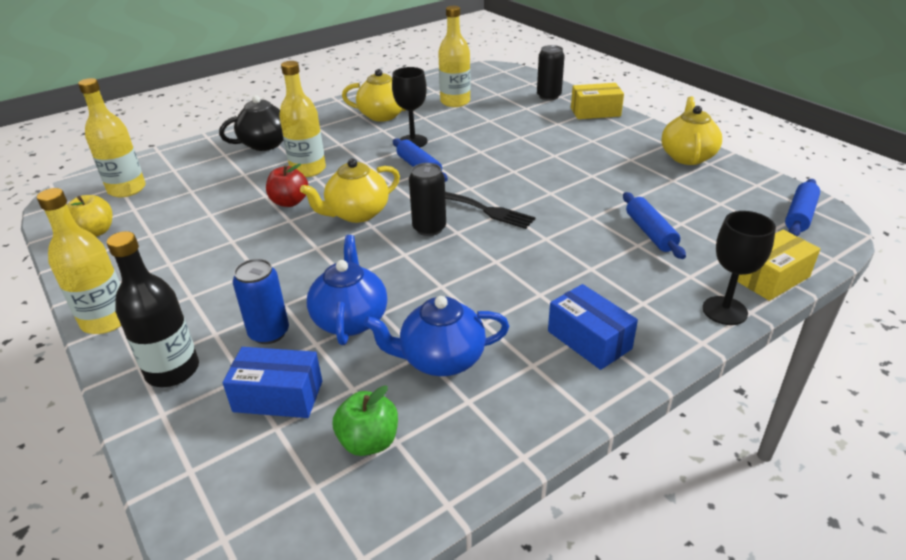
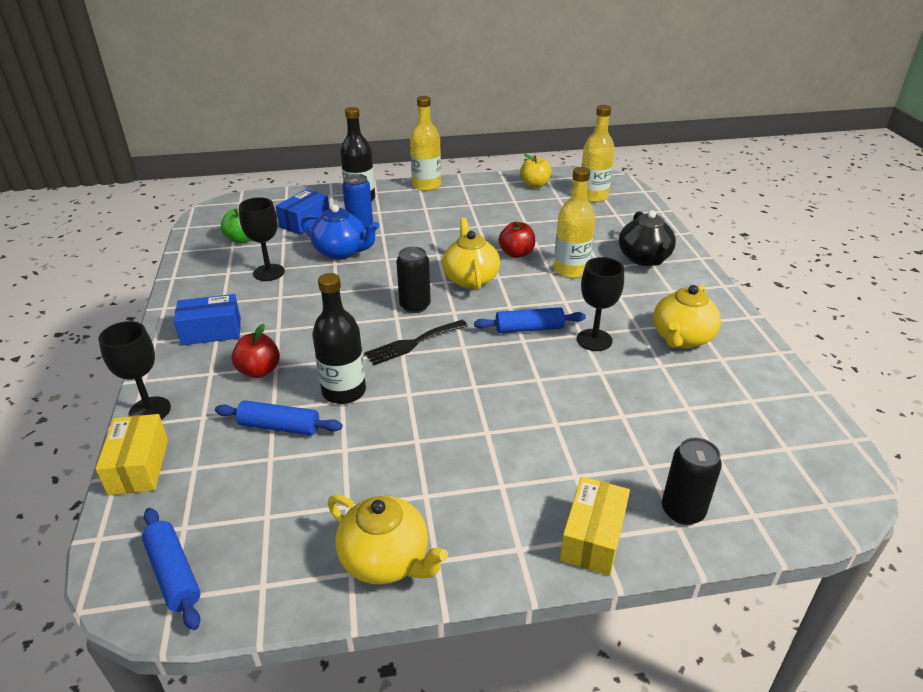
camera: 115 degrees right, 0 degrees up
(440, 359) = (269, 272): blue teapot -> black goblet
(455, 102) = (701, 405): yellow bottle -> none
(580, 220) = (344, 391): none -> black bottle
(607, 274) = (259, 371): none -> red apple

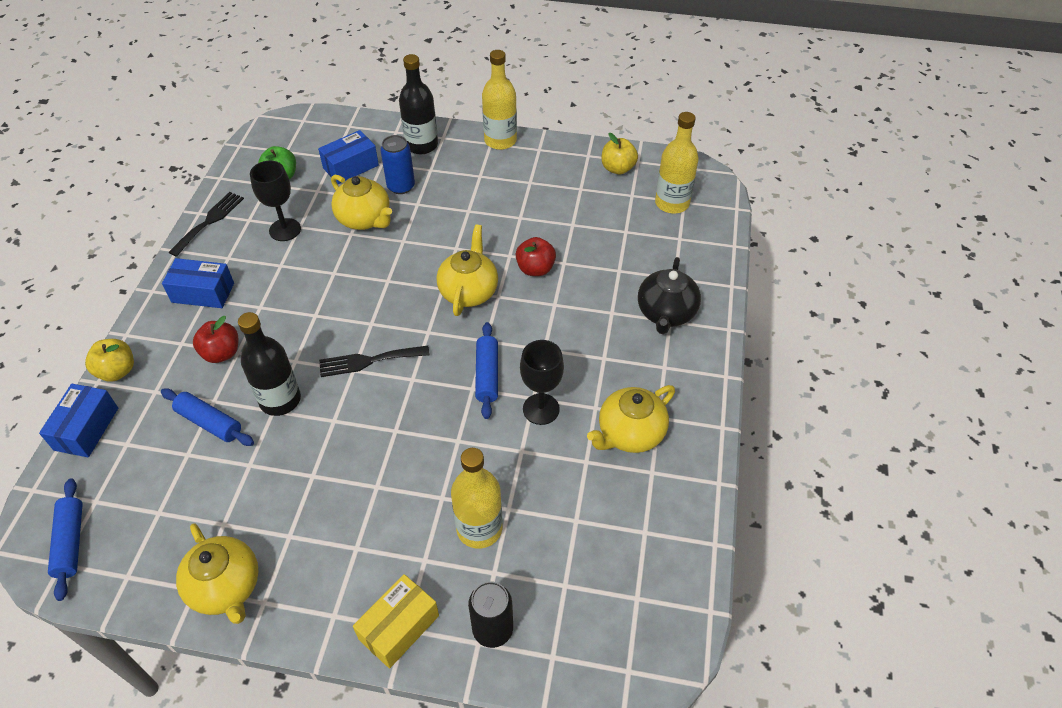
camera: 20 degrees right, 15 degrees up
(139, 466) = (86, 429): yellow box -> blue box
(150, 411) = (117, 371): black goblet -> yellow apple
(187, 281) = (209, 221): none -> black fork
(341, 252) = (365, 219): blue teapot -> yellow teapot
(415, 306) = (396, 313): black can -> none
(529, 328) = (487, 375): blue rolling pin -> blue rolling pin turned 75 degrees clockwise
(571, 270) = (577, 308): yellow bottle -> yellow bottle (479, 528)

